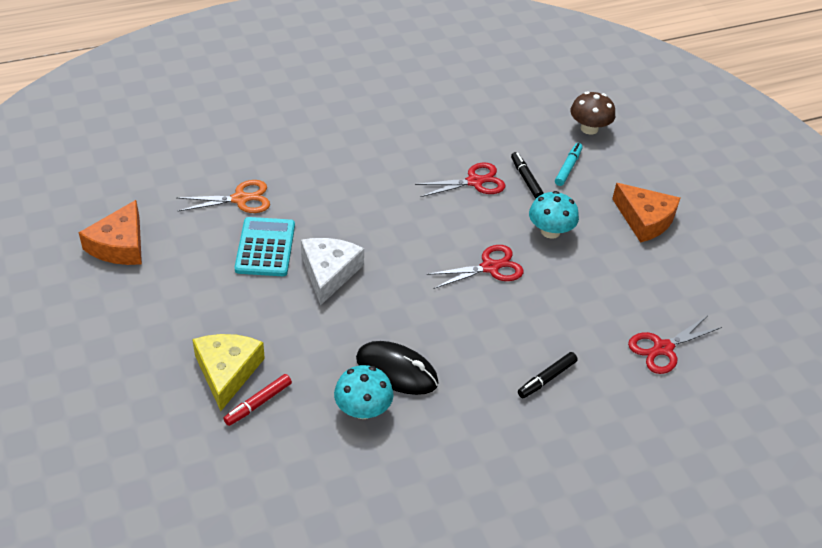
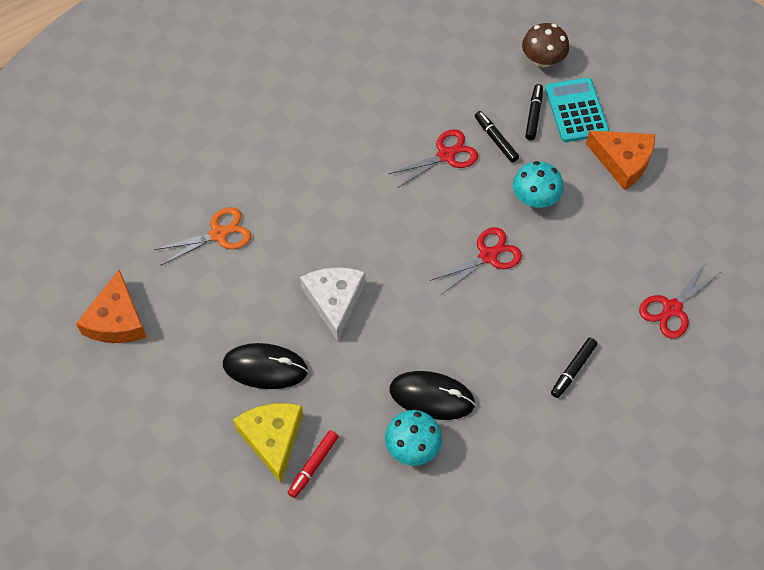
camera: 10 degrees left, 15 degrees up
(242, 312) = (265, 368): none -> black mouse
(265, 247) = (262, 287): turquoise calculator -> turquoise calculator (576, 110)
(568, 168) = (533, 115): turquoise marker -> black marker

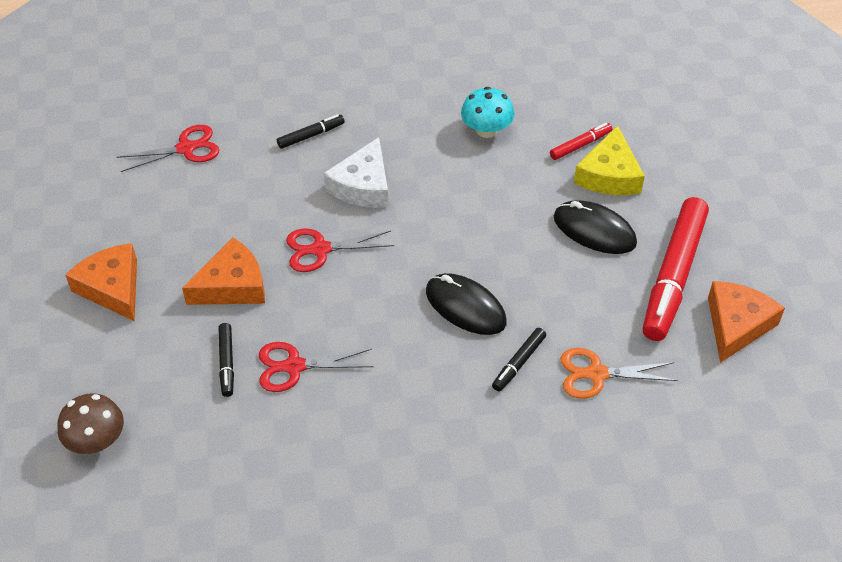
camera: 155 degrees left, 10 degrees down
(181, 347) = (673, 276): none -> red marker
(334, 301) = (499, 263): white cheese -> white cheese (363, 186)
(432, 397) = (449, 158): black mouse -> black mouse (465, 307)
(533, 115) = (163, 375): black marker -> black marker (519, 363)
(535, 198) = (232, 285): turquoise mushroom -> orange cheese
(576, 110) = (112, 361): turquoise calculator -> none

